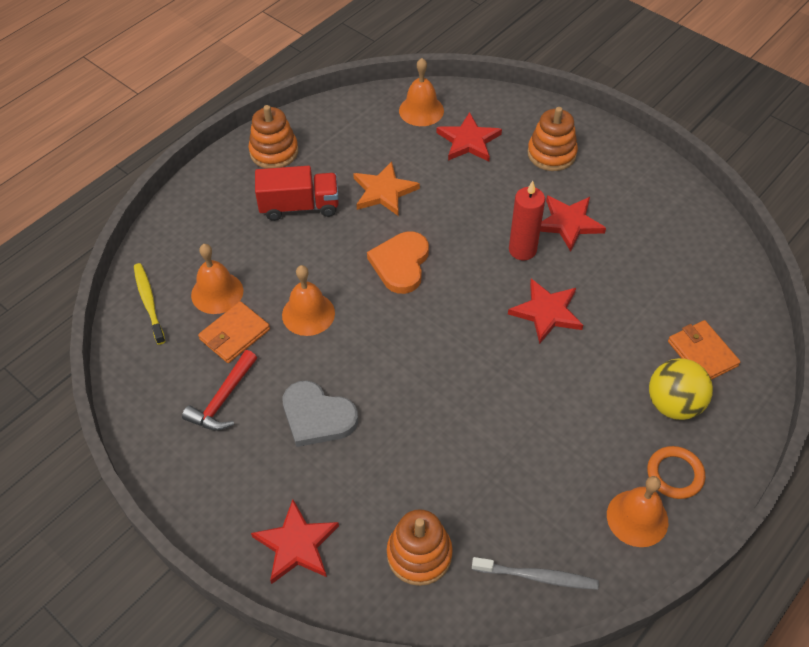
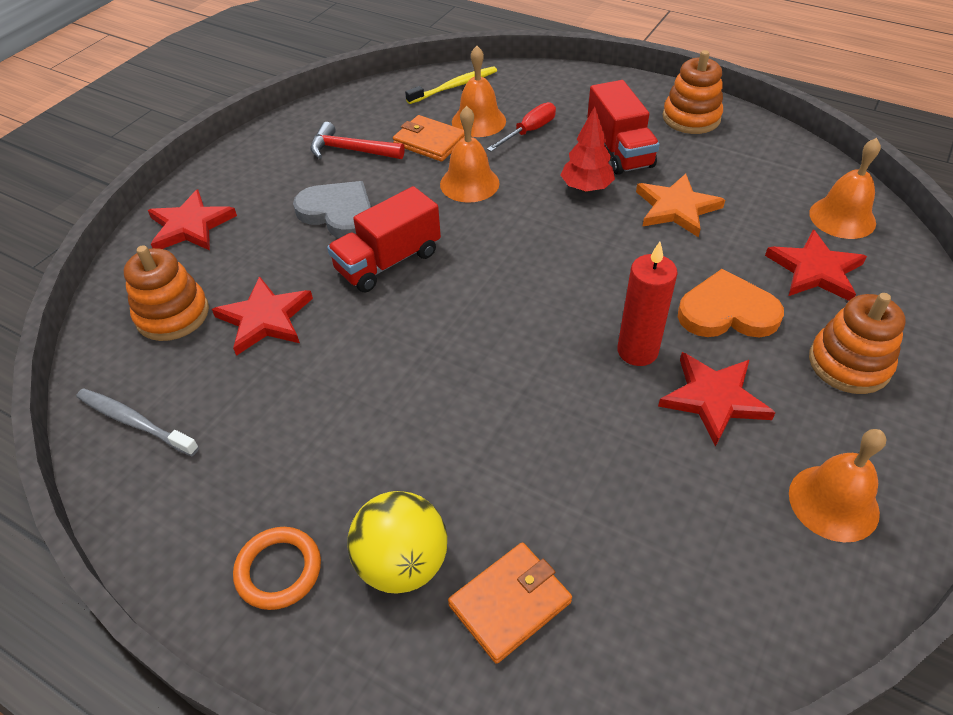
camera: 80 degrees right, 5 degrees down
(249, 259) = (529, 131): none -> red screwdriver
(317, 416) = (338, 213): grey heart -> grey heart turned 105 degrees clockwise
(341, 238) = (586, 188): none -> red tree
(393, 384) = (388, 261): none -> red truck
(400, 264) = (566, 240): orange heart -> orange heart (727, 312)
(537, 576) = (134, 422): grey toothbrush -> grey toothbrush turned 120 degrees clockwise
(547, 312) = (534, 390): red star -> red star (265, 319)
(637, 518) = (208, 524): orange bell -> orange bell (833, 502)

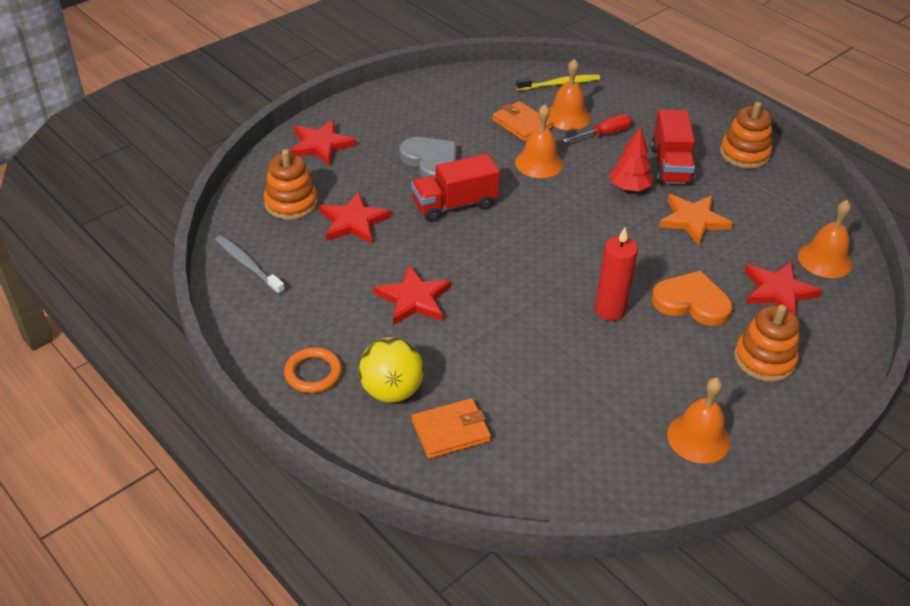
camera: 15 degrees right, 5 degrees down
(351, 150) = (458, 116): red hammer -> none
(713, 399) = (649, 354): red star -> red star (413, 299)

